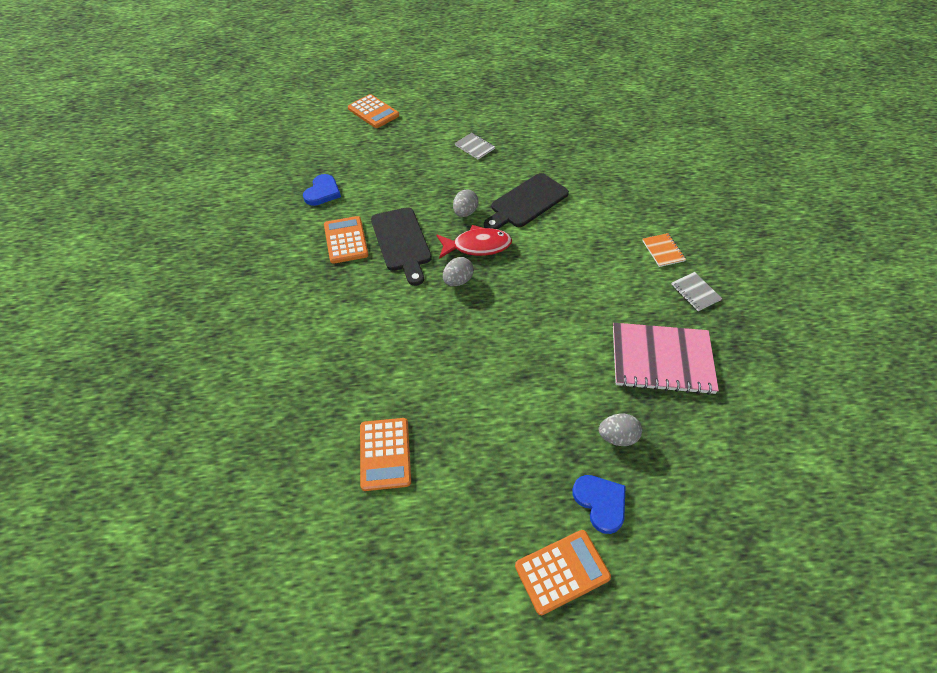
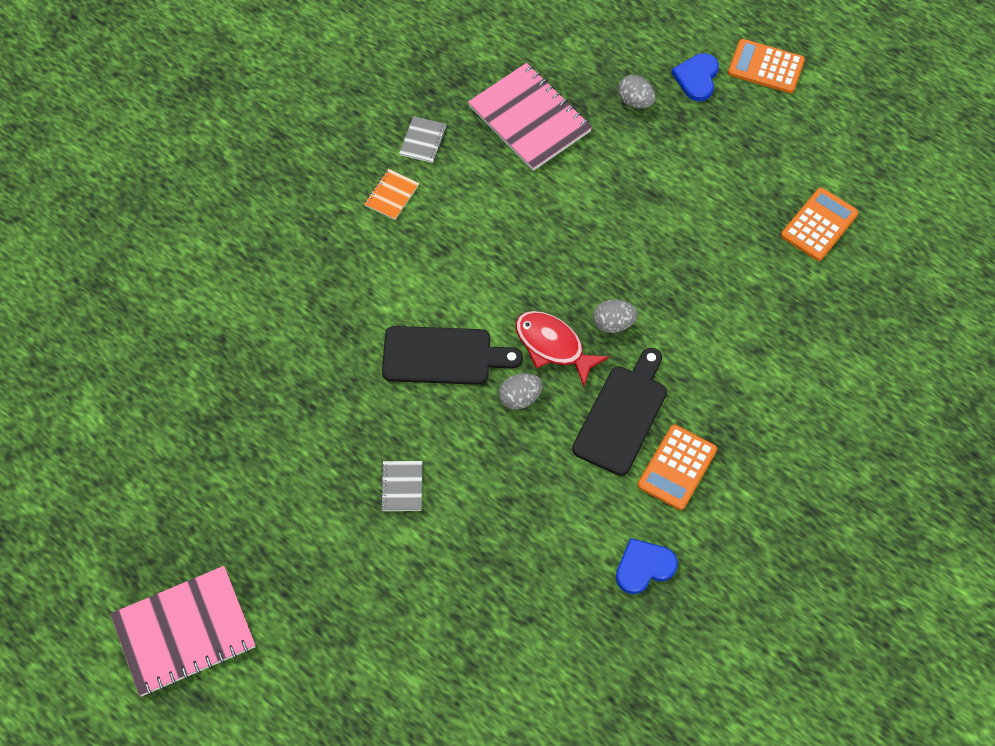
camera: 135 degrees left, 10 degrees up
(373, 112) = (453, 672): orange calculator -> none
(495, 63) = (184, 632): none -> pink notebook

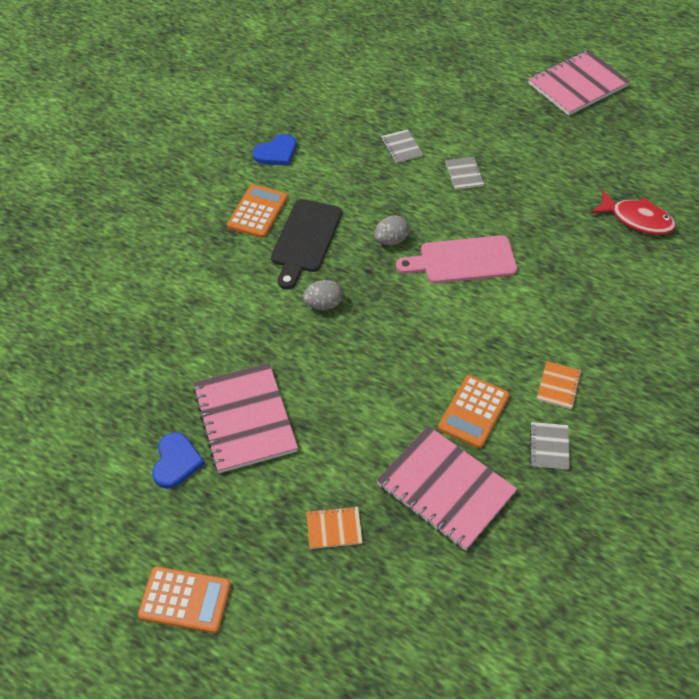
camera: 170 degrees right, 10 degrees down
(443, 356) = (462, 260): black cutting board -> pink cutting board
(472, 549) = (401, 147): none -> grey notebook
(553, 346) = (372, 280): red fish -> red fish (637, 219)
(635, 101) = (334, 528): grey egg -> orange notebook
(697, 78) = (266, 571): blue heart -> blue heart (176, 462)
(708, 209) = (245, 419): none -> pink notebook
(819, 225) = (132, 419): orange calculator -> orange calculator (473, 412)

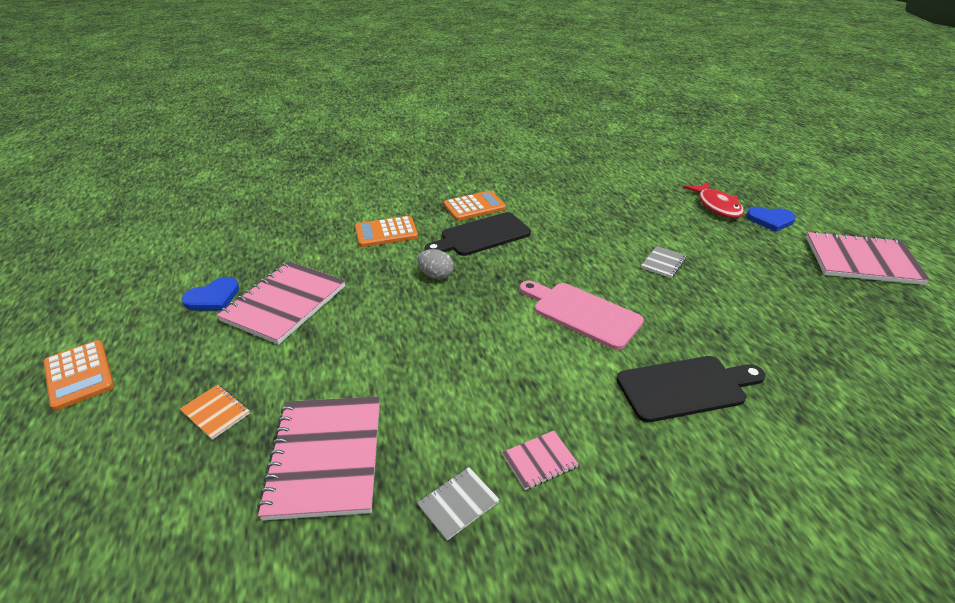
camera: 45 degrees right, 15 degrees down
(276, 153) = (533, 186): blue heart -> blue heart (770, 220)
(391, 240) = (542, 269): grey egg -> none
(401, 147) = (631, 224): grey notebook -> none
(473, 412) = (435, 420): orange calculator -> orange calculator (386, 232)
(558, 386) = (539, 461): orange notebook -> pink notebook
(578, 272) = (686, 387): none -> black cutting board
(637, 219) = (812, 386): red fish -> red fish (716, 206)

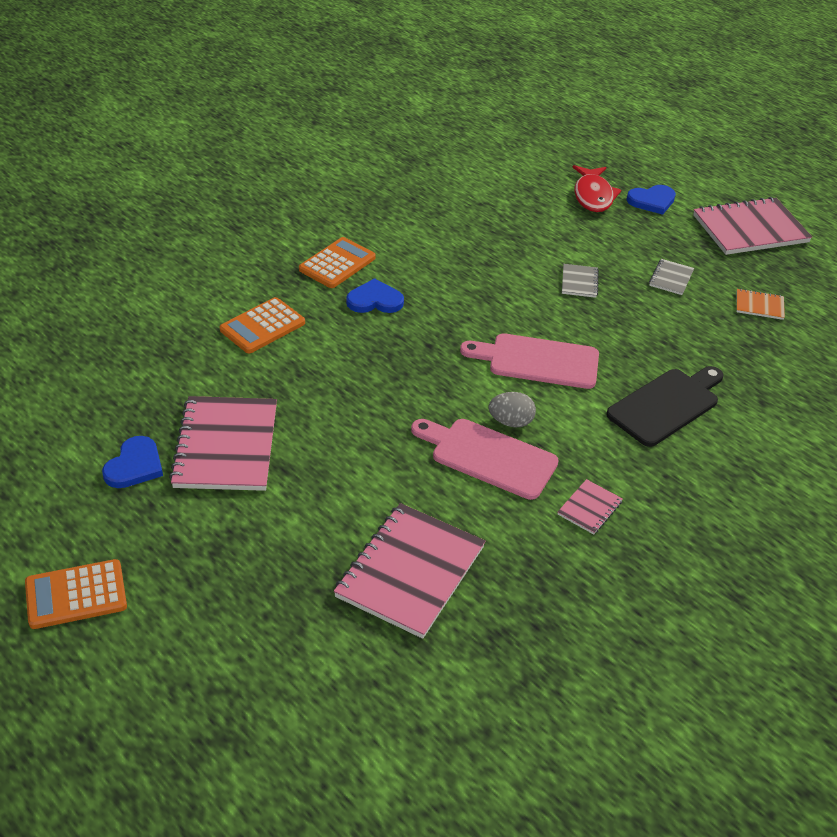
camera: 30 degrees left, 5 degrees up
(79, 375) = (76, 595): orange calculator -> orange calculator turned 135 degrees clockwise
(216, 412) = (268, 574): orange notebook -> orange notebook (759, 306)
(326, 457) = (410, 572): pink notebook -> pink notebook turned 60 degrees clockwise
(436, 275) = (363, 363): grey egg -> grey egg (510, 422)
(458, 503) = (550, 564): grey notebook -> grey notebook (671, 278)
(478, 378) = (488, 457): none -> pink cutting board
(481, 236) = (375, 300): black cutting board -> blue heart
(716, 206) = (593, 196): red fish -> red fish turned 45 degrees clockwise

